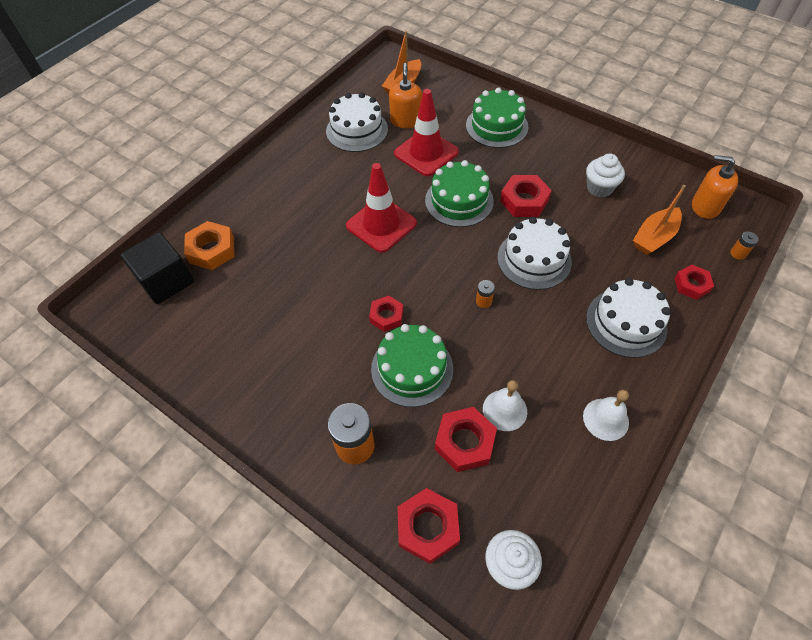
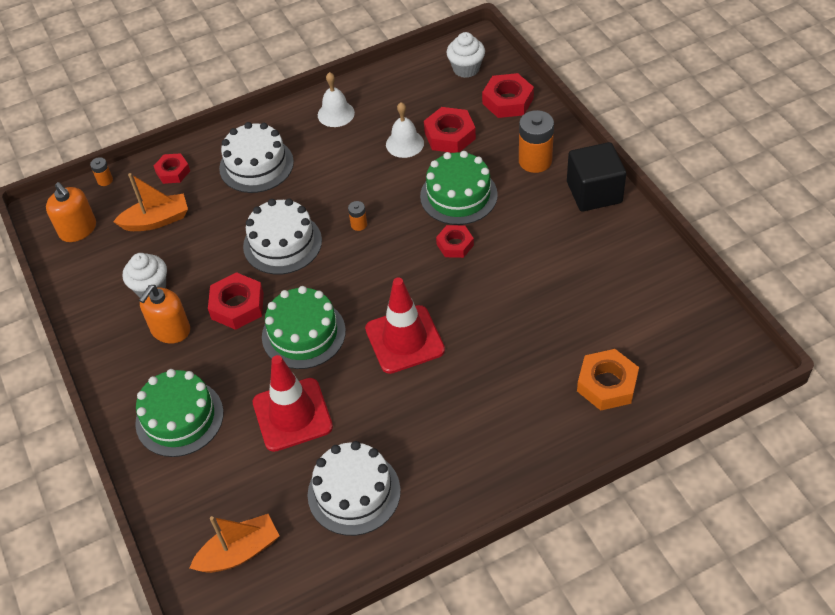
camera: 150 degrees left, 5 degrees down
(166, 281) = (667, 365): black cube -> black cube (594, 192)
(406, 120) = (281, 480): orange soap dispenser -> orange soap dispenser (170, 330)

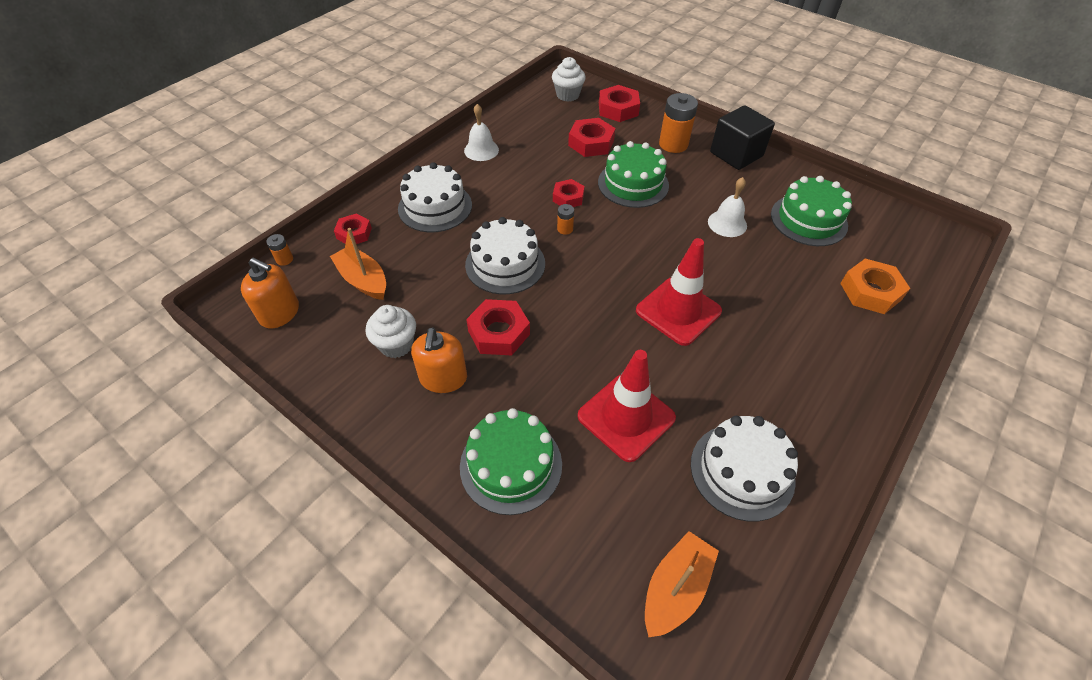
camera: 30 degrees left, 0 degrees up
(156, 220) = (363, 280): orange boat -> orange boat turned 90 degrees counterclockwise
(303, 334) = (582, 337): green cake -> green cake (808, 220)
(404, 143) = (558, 157): white bell -> white bell (727, 223)
(455, 244) = (660, 221): red nut -> red nut (568, 197)

